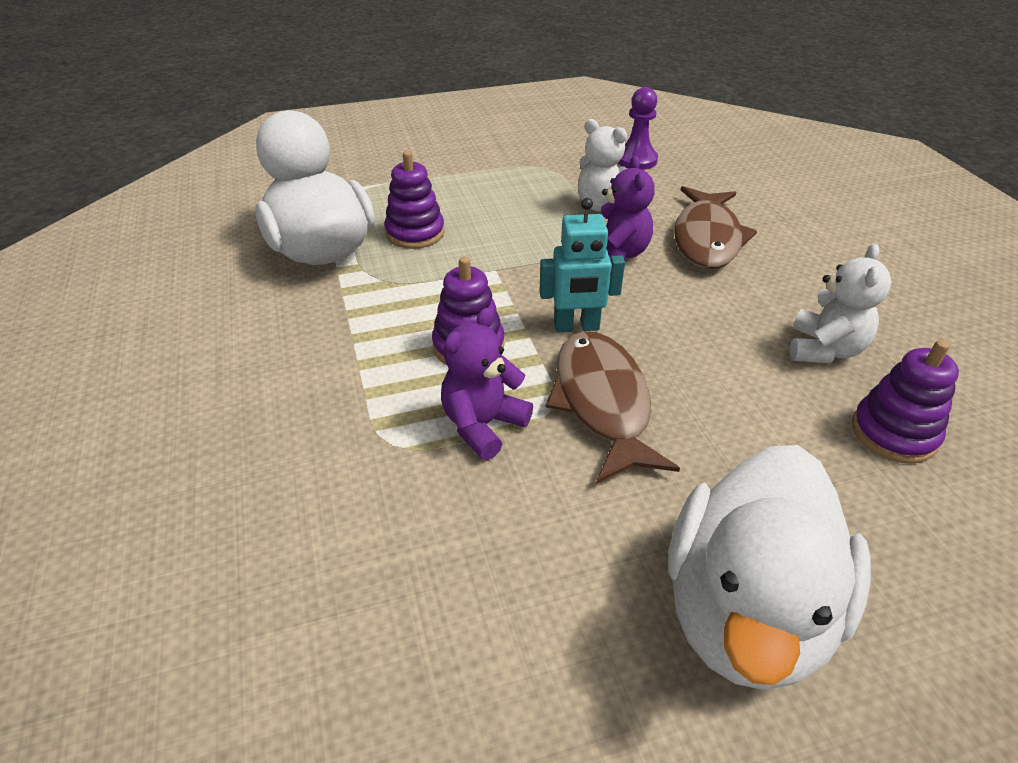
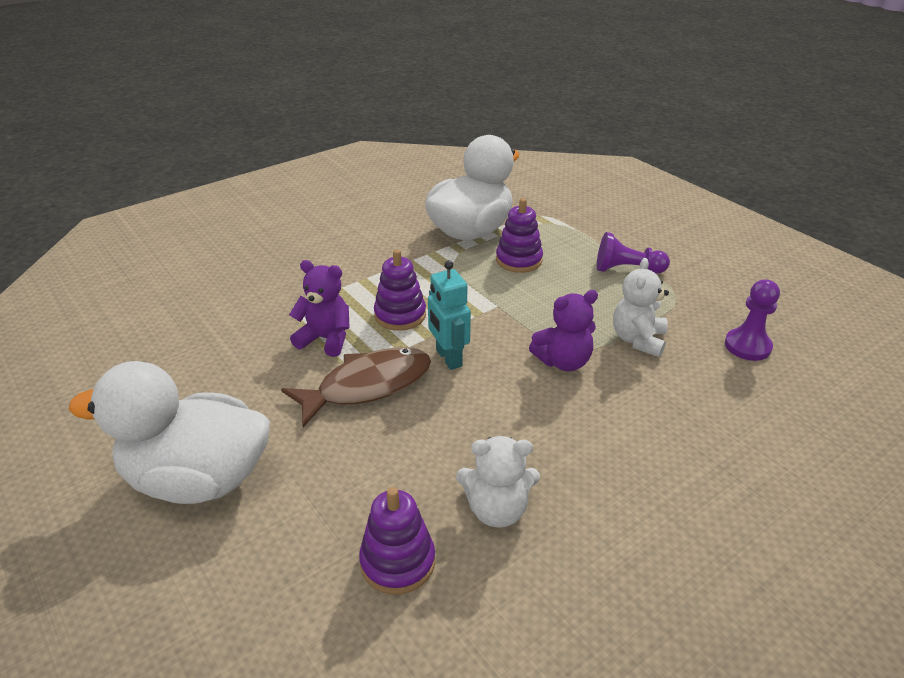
camera: 70 degrees right, 5 degrees down
(484, 178) = (627, 270): none -> purple pawn
(707, 239) = (633, 413): brown fish -> none

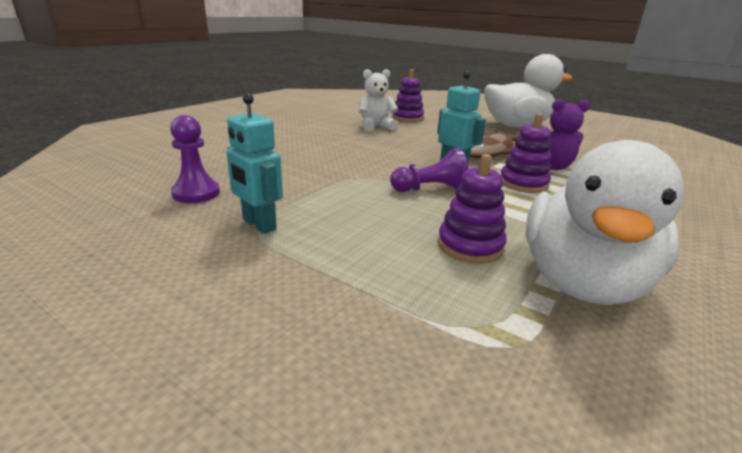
camera: 160 degrees right, 10 degrees down
(563, 361) = (367, 171): purple teddy bear -> none
(627, 270) = (320, 253): purple pawn -> purple pawn (430, 189)
(638, 340) = (305, 188): white teddy bear -> none
(675, 299) = (258, 225): none -> turquoise robot

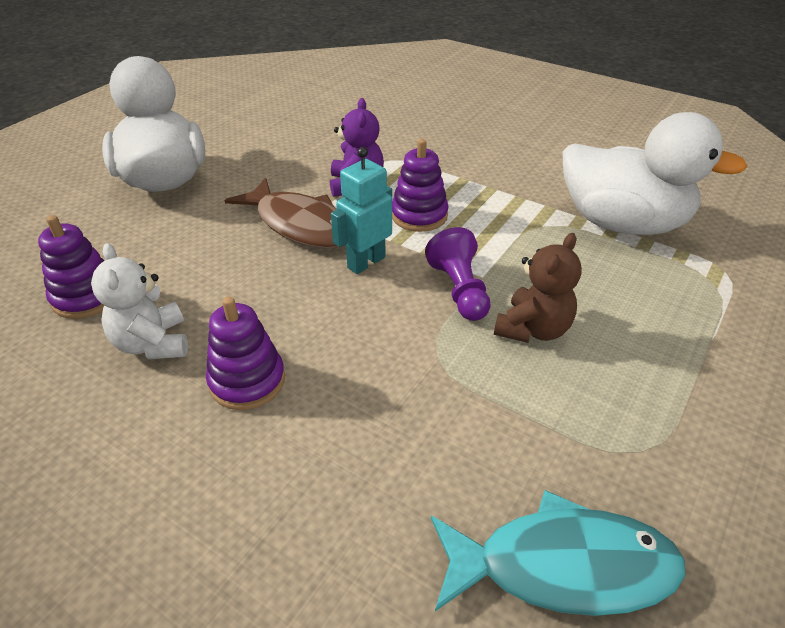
camera: 90 degrees left, 15 degrees up
(196, 193) = (563, 566): purple pawn -> turquoise fish
(258, 225) = (629, 451): turquoise robot -> none
(388, 209) = (533, 329): none -> brown teddy bear
(470, 246) = (593, 274): purple stacking toy -> purple stacking toy (247, 381)

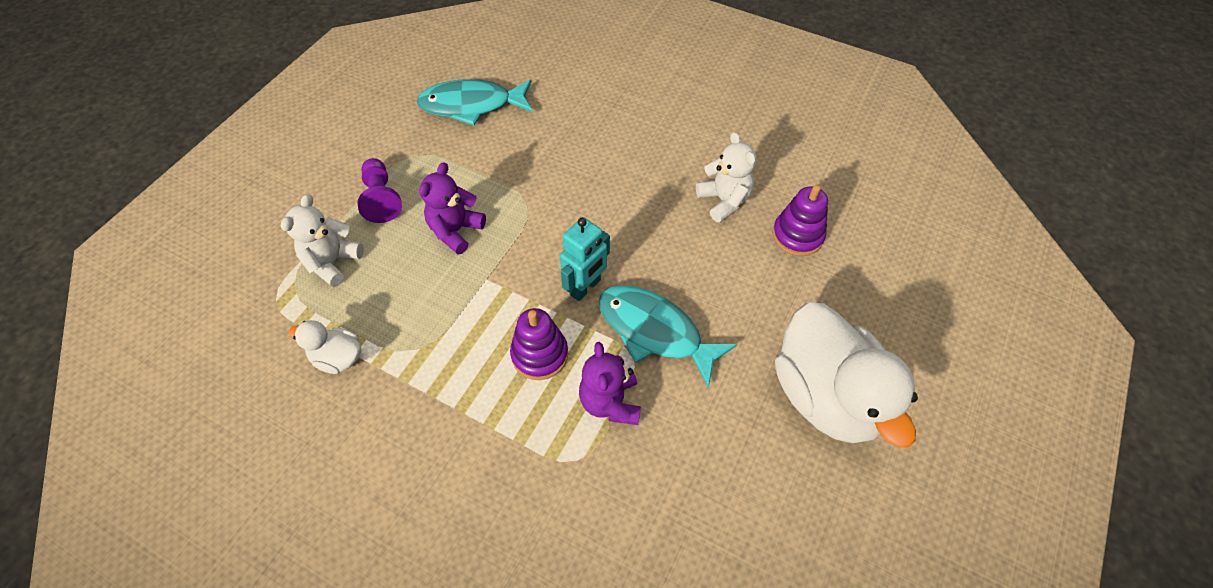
camera: 175 degrees right, 15 degrees up
(247, 381) = (649, 180): purple stacking toy -> none
(300, 225) = (654, 331): brown fish -> turquoise fish
(459, 290) = (507, 263): purple pawn -> purple pawn (381, 199)
(533, 329) = (455, 231): brown teddy bear -> purple teddy bear
(622, 223) = (338, 358): white duck -> white duck, size x0.46
(682, 303) = (332, 262): none -> white teddy bear

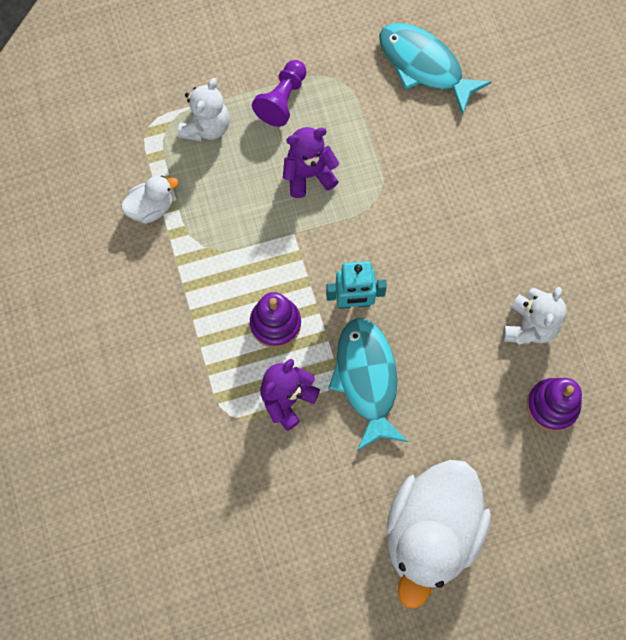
camera: 45 degrees right, 15 degrees up
(332, 262) = (206, 127): white teddy bear -> white teddy bear turned 135 degrees clockwise
(338, 358) = (151, 208): white duck -> white duck turned 90 degrees clockwise

